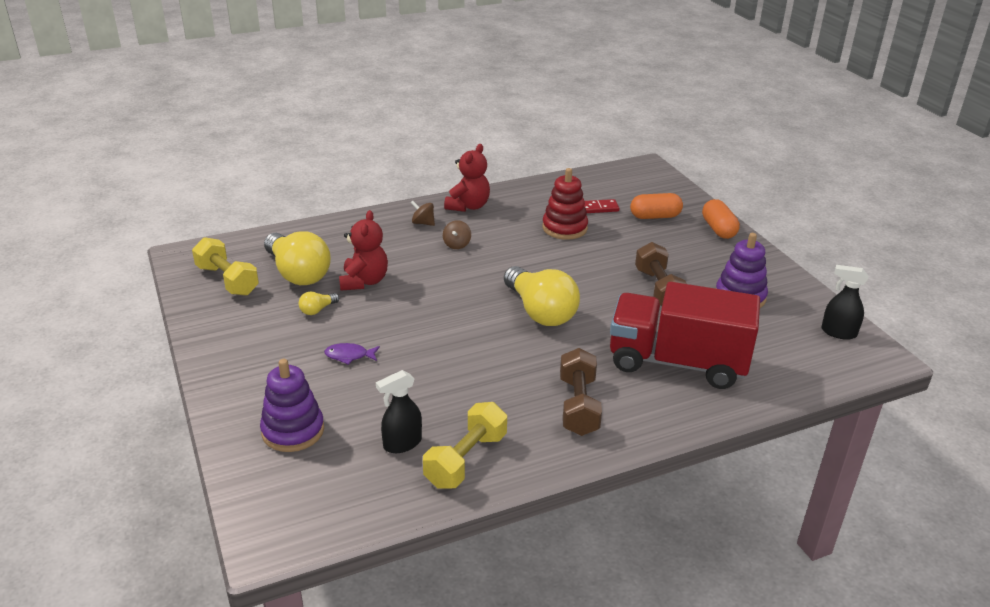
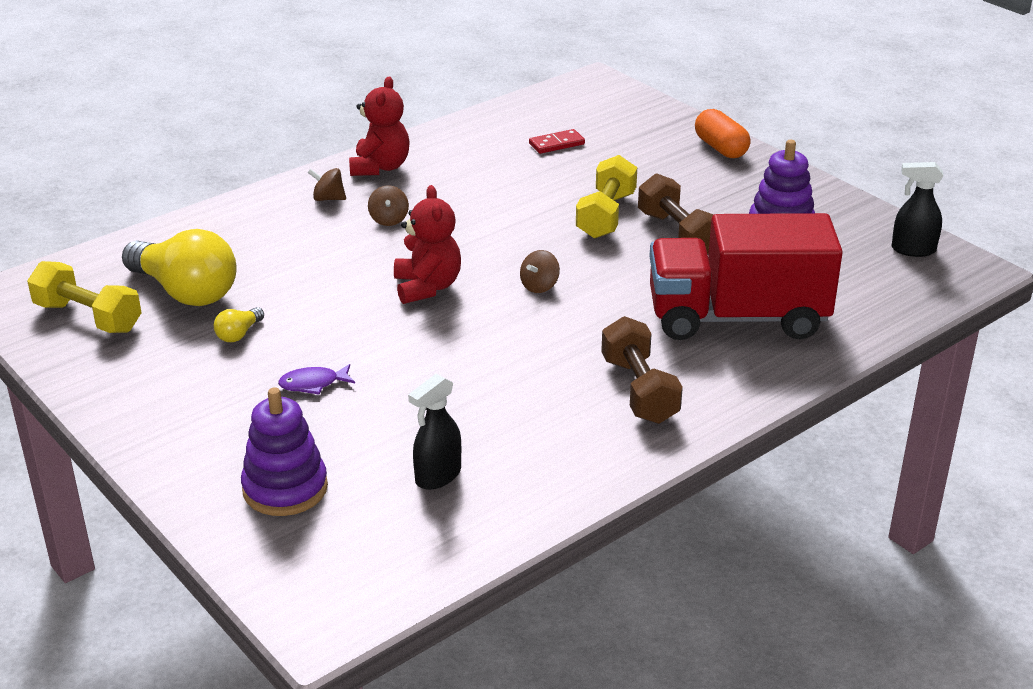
camera: 15 degrees left, 0 degrees up
(364, 281) = (285, 287): red teddy bear -> red teddy bear (427, 287)
(466, 460) = (528, 479): yellow dumbbell -> yellow dumbbell (606, 215)
(540, 311) = (539, 286): yellow light bulb -> brown spinning top
(564, 228) = (523, 176): red stacking toy -> none
(655, 216) = (634, 144): orange capsule -> none

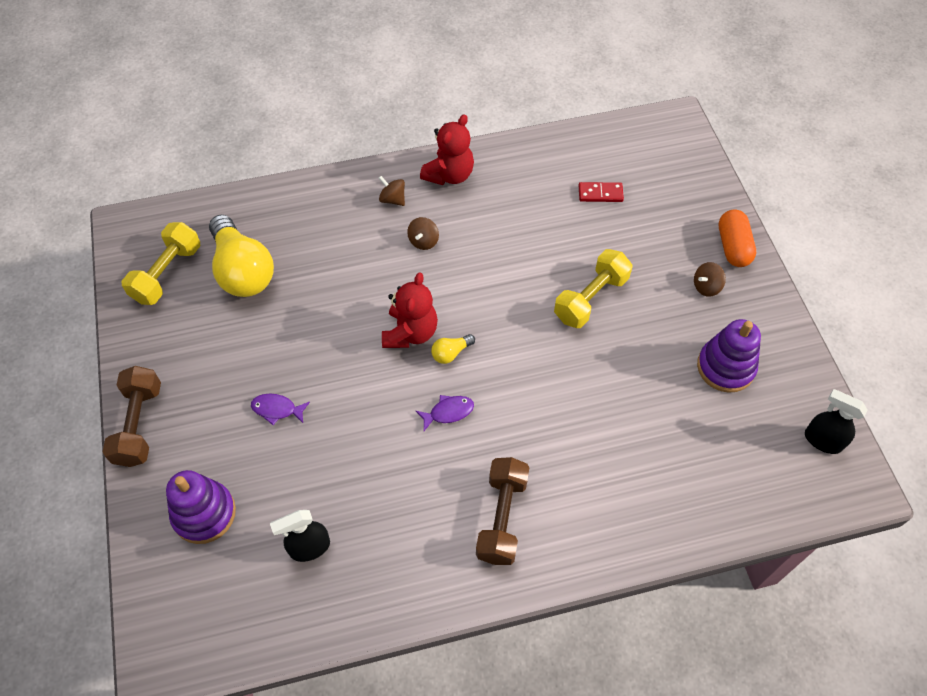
camera: 25 degrees right, 25 degrees up
(88, 317) = (167, 273): yellow dumbbell -> yellow dumbbell turned 60 degrees clockwise
(239, 334) = (255, 333): yellow light bulb -> yellow light bulb (451, 353)
(517, 332) = (448, 412): none -> purple fish
(539, 286) = (493, 364): brown spinning top -> brown spinning top (706, 287)
(677, 234) = (635, 343): brown dumbbell -> brown dumbbell (139, 424)
(737, 318) = (625, 465): red truck -> none

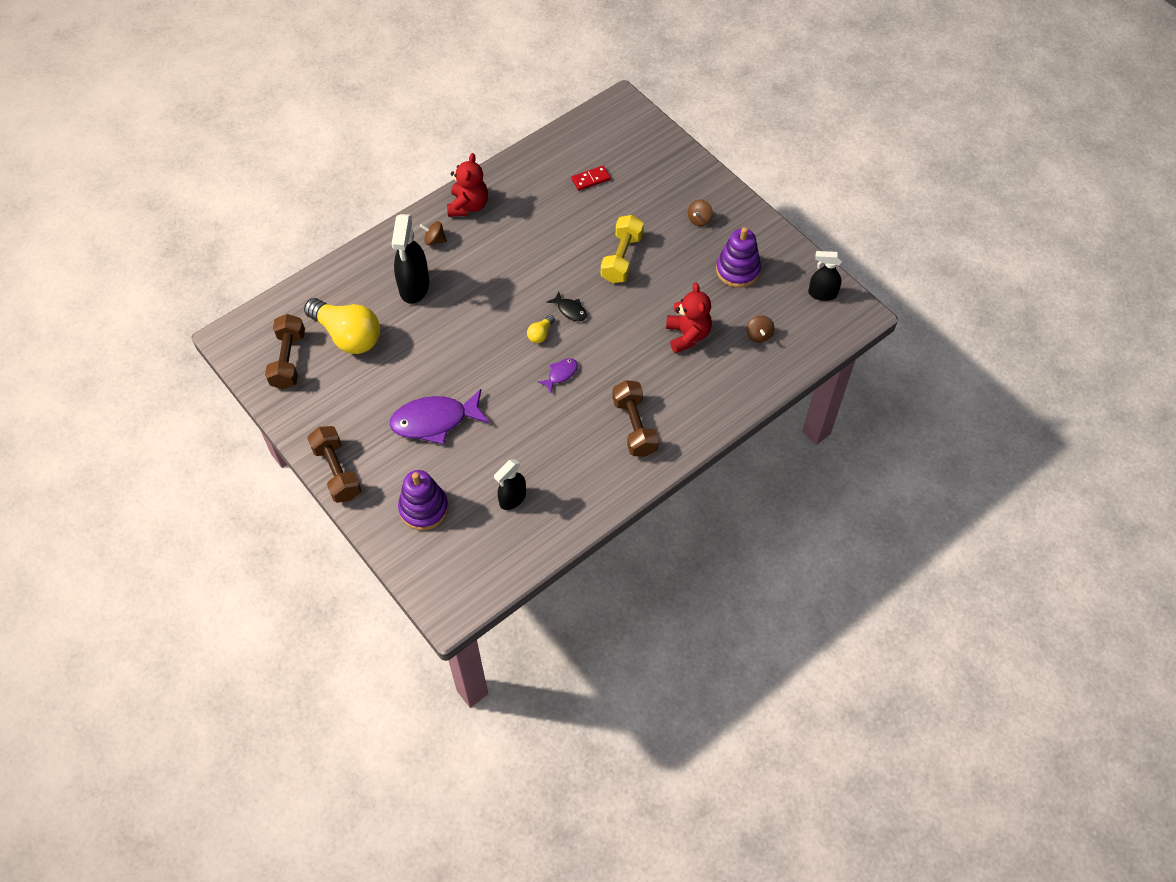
camera: 25 degrees left, 0 degrees up
(167, 273) = (288, 360): yellow dumbbell -> brown dumbbell
(277, 409) = (435, 421): purple fish -> purple fish, size x2.11
(342, 243) = (414, 287): none -> black spray bottle
(410, 332) = (503, 331): red teddy bear -> red teddy bear (687, 335)
(423, 241) = (476, 262): brown spinning top -> brown spinning top (758, 335)
(499, 338) = (570, 310): none -> black fish
(733, 247) = (705, 184): orange capsule -> none

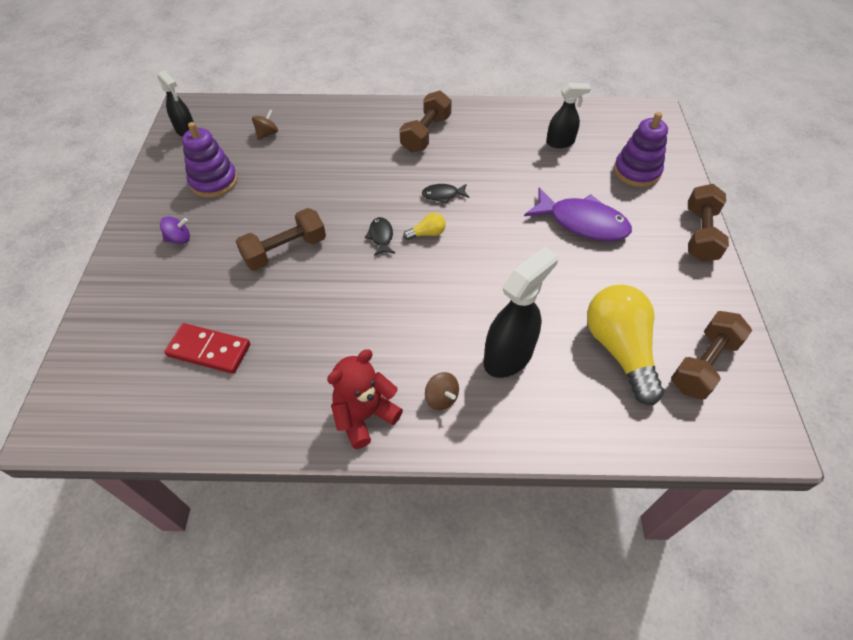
camera: 140 degrees left, 5 degrees down
(561, 374) = (443, 195): purple fish -> black fish
(591, 179) = (209, 350): red domino -> red domino, size x1.51
(621, 258) = (285, 251): yellow dumbbell -> brown dumbbell
(687, 335) = (315, 163): red teddy bear -> none
(699, 220) = (179, 239): brown spinning top -> purple spinning top

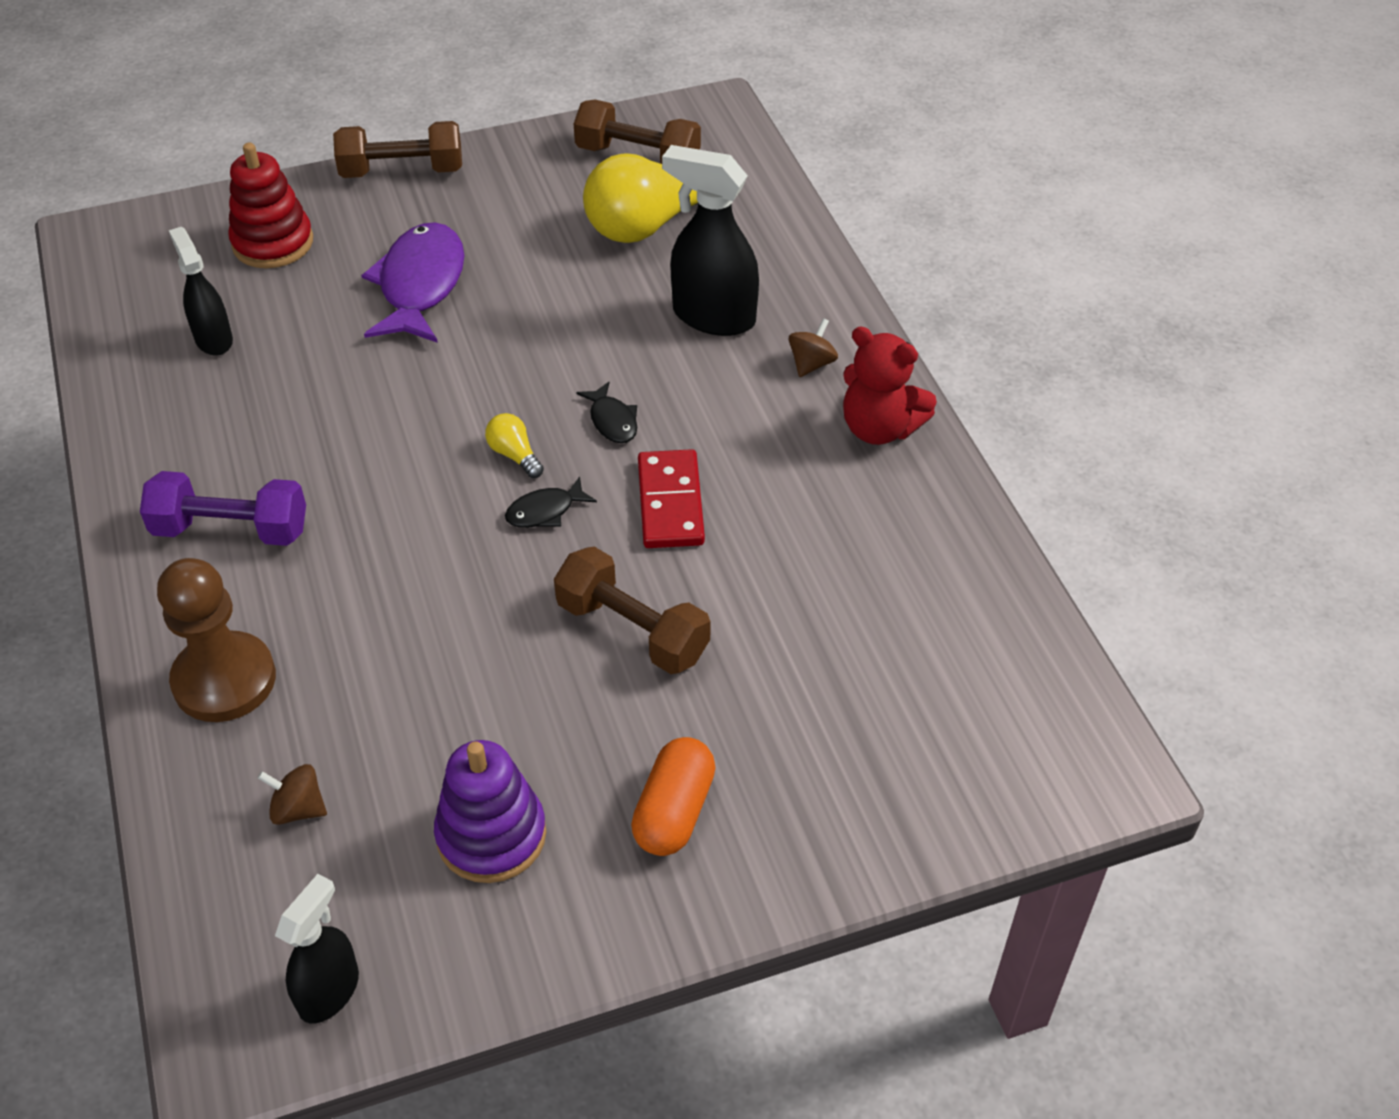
camera: 110 degrees left, 5 degrees down
(179, 239) = (674, 811): purple spinning top -> orange capsule
(209, 350) = (878, 642): red domino -> red domino (670, 503)
(343, 123) = (224, 680): none -> brown pawn
(426, 134) = (231, 530): brown dumbbell -> purple dumbbell
(443, 195) = (409, 459): black fish -> black fish (612, 421)
(636, 172) = (273, 243): purple stacking toy -> red stacking toy

